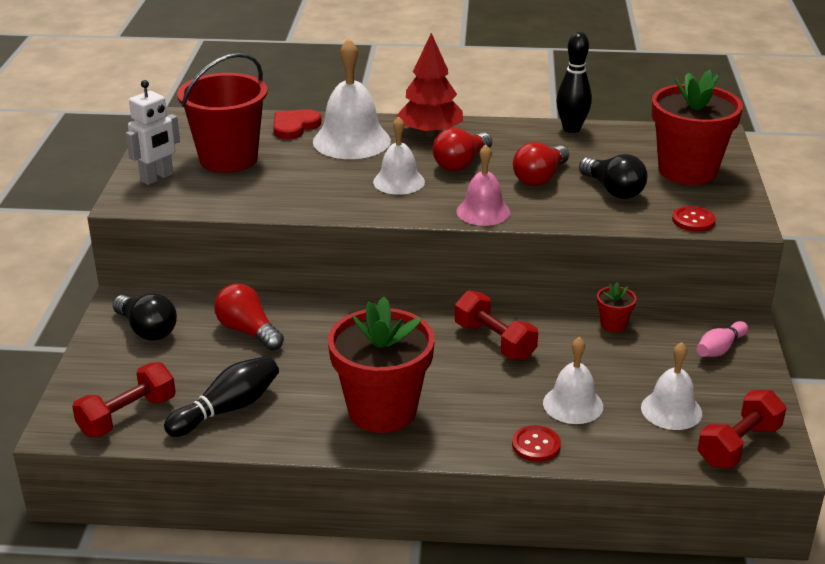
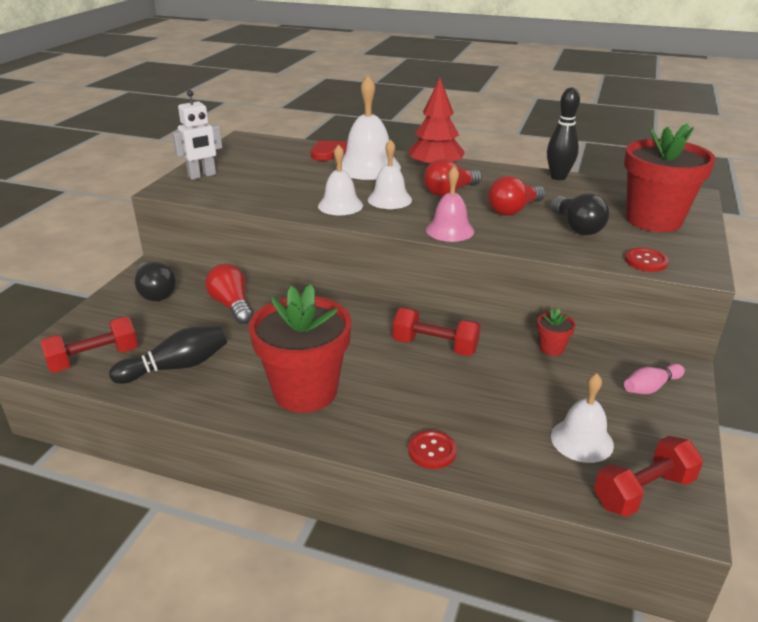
camera: 15 degrees right, 0 degrees up
(228, 159) = (265, 169): red bucket -> none
(494, 341) = (435, 346): red dumbbell -> red dumbbell turned 45 degrees counterclockwise
(573, 404) = (484, 417): white bell -> white bell (340, 205)

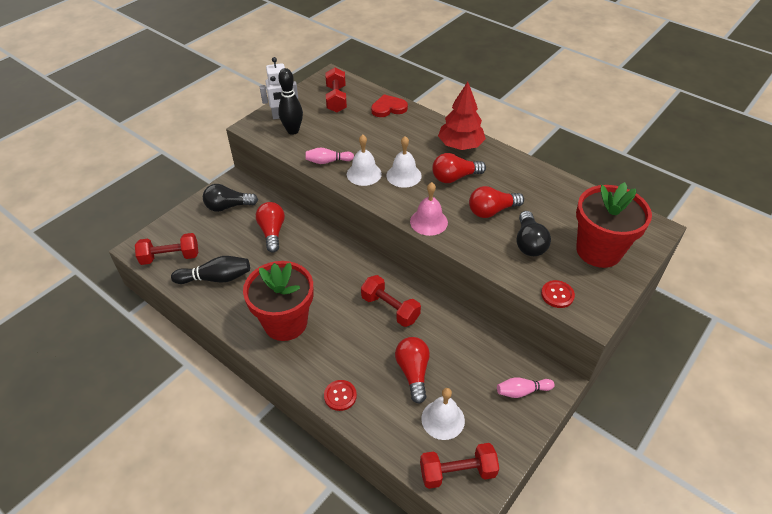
camera: 20 degrees right, 15 degrees up
(155, 292) = (228, 206): black light bulb -> black light bulb turned 90 degrees clockwise
(262, 154) = (336, 99): none -> red dumbbell
(287, 202) = (328, 161): none -> pink bowling pin
(368, 167) = (409, 132): white bell -> none
(509, 402) = (413, 372): none -> red light bulb
(551, 348) = (472, 335): red flower pot -> none
(558, 177) = (555, 179): black bowling pin -> black bowling pin (293, 131)

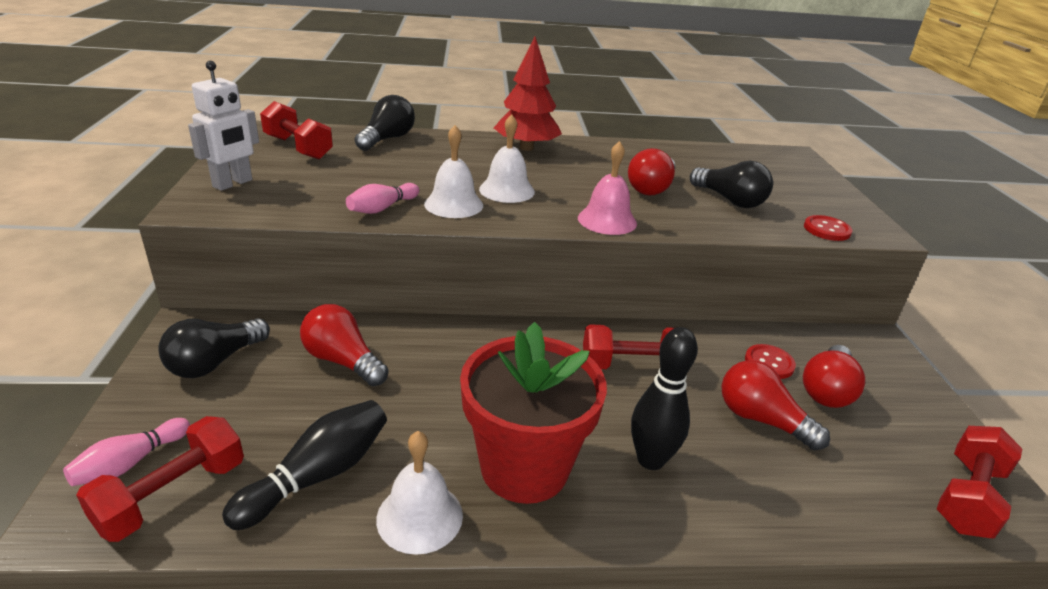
camera: 45 degrees left, 15 degrees down
(293, 131) = (275, 193): black bowling pin -> black bowling pin (650, 460)
(340, 396) = (732, 512): red button -> red button (769, 363)
(388, 108) = (387, 139): red heart -> black light bulb
(443, 419) = (865, 449): white bell -> white bell (419, 516)
(455, 177) = (566, 174): red light bulb -> red light bulb (827, 390)
(522, 391) = (873, 367): pink bowling pin -> pink bowling pin (130, 463)
(598, 251) = (789, 184): red flower pot -> none

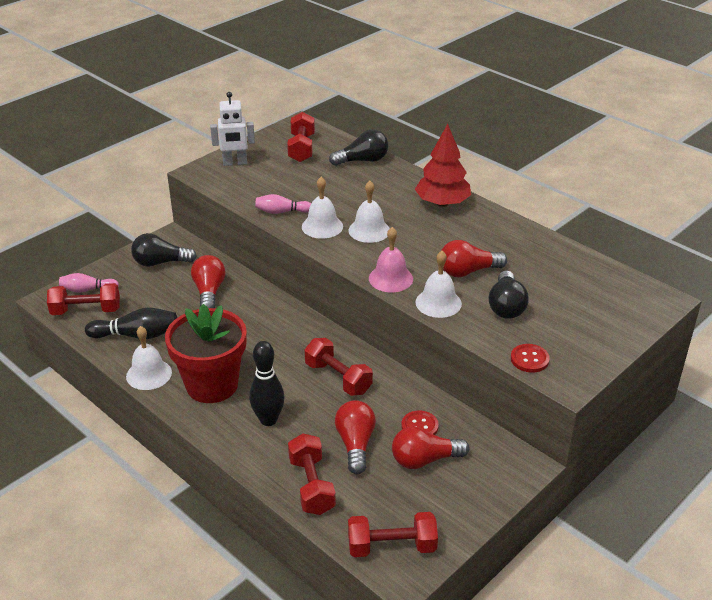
camera: 50 degrees right, 5 degrees up
(683, 221) = (438, 303): none -> white bell
(812, 498) = (311, 485): none -> red dumbbell

